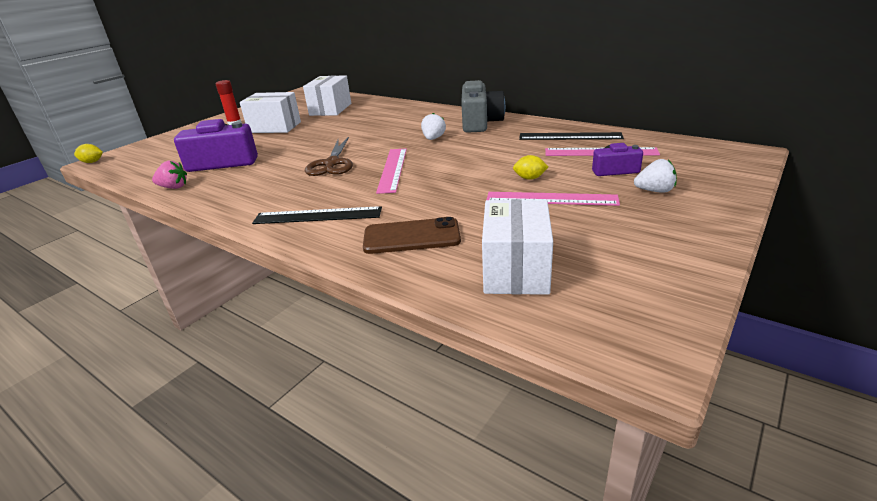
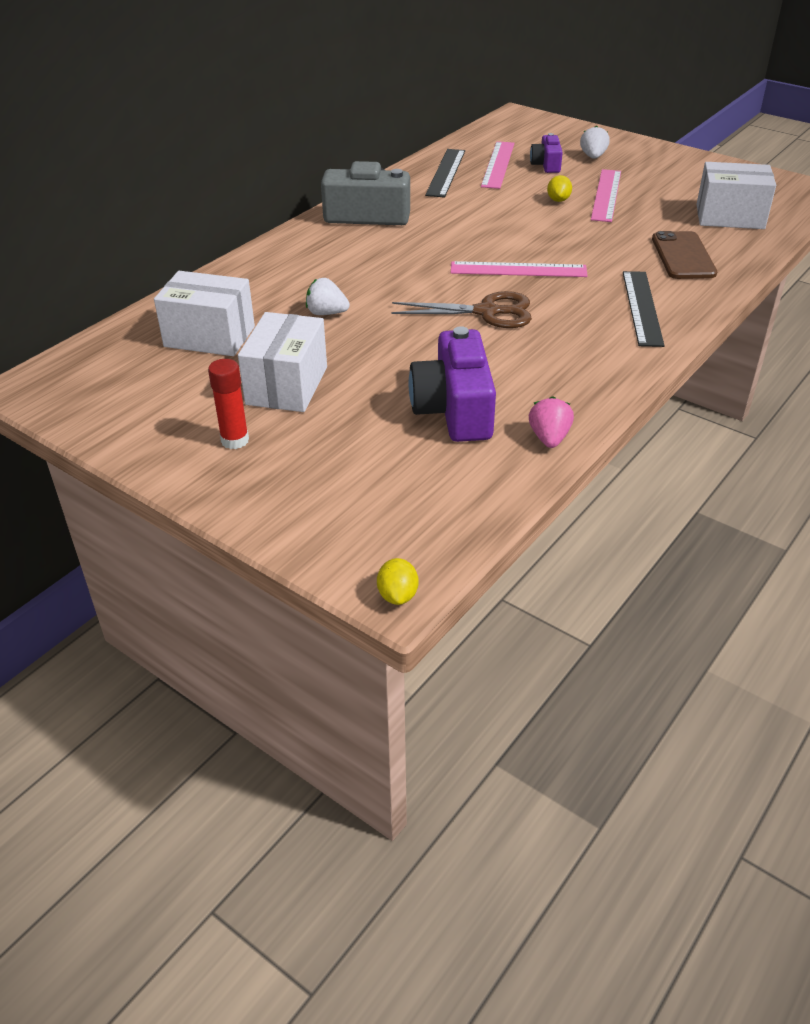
camera: 90 degrees left, 10 degrees up
(433, 139) = (418, 245): white strawberry -> white strawberry (326, 313)

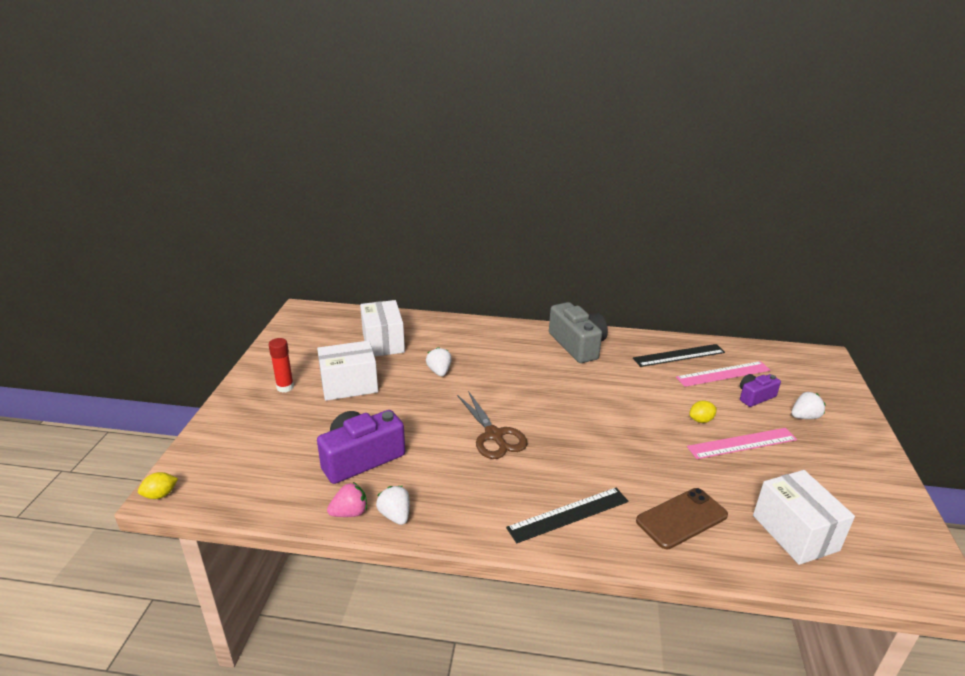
camera: 60 degrees right, 10 degrees down
(518, 270) = (567, 432): pink ruler -> none
(575, 408) = (395, 515): none -> white strawberry

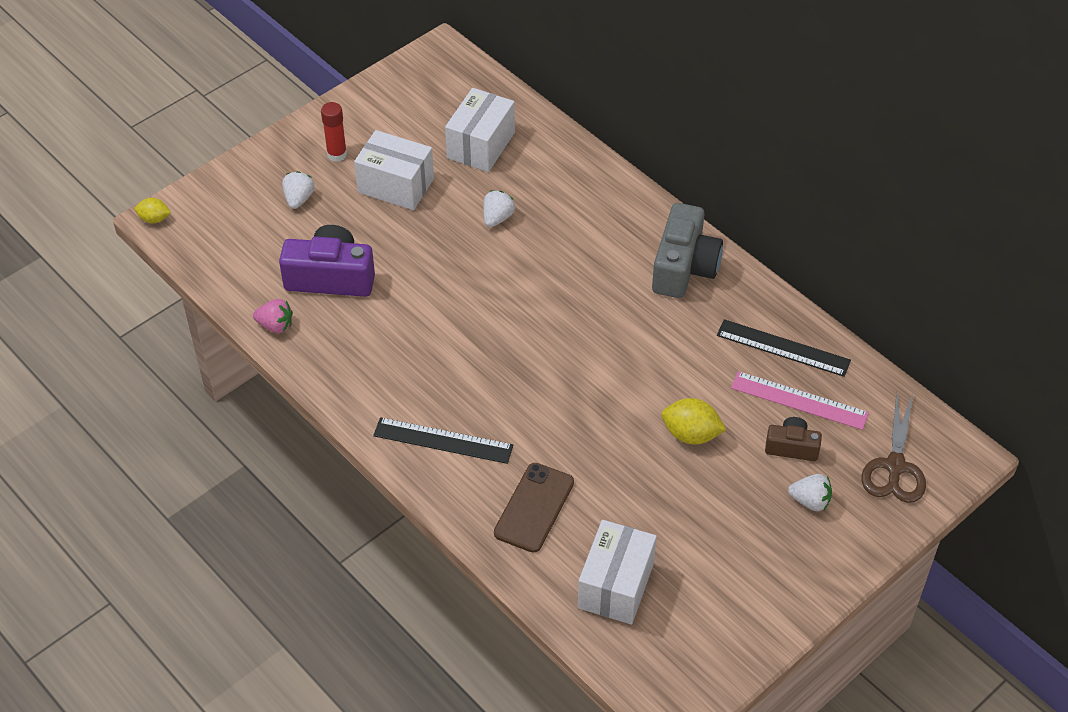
camera: 40 degrees right, 20 degrees up
(395, 515) = (307, 350): white strawberry -> white strawberry (299, 199)
(494, 435) = (468, 325): brown scissors -> brown scissors (895, 466)
(681, 518) = (534, 507): brown phone -> brown phone turned 75 degrees counterclockwise
(701, 420) = (691, 434): yellow lemon -> yellow lemon, size x1.62
(742, 443) = (696, 483): pink ruler -> none
(755, 397) = (792, 447): purple camera -> brown camera

